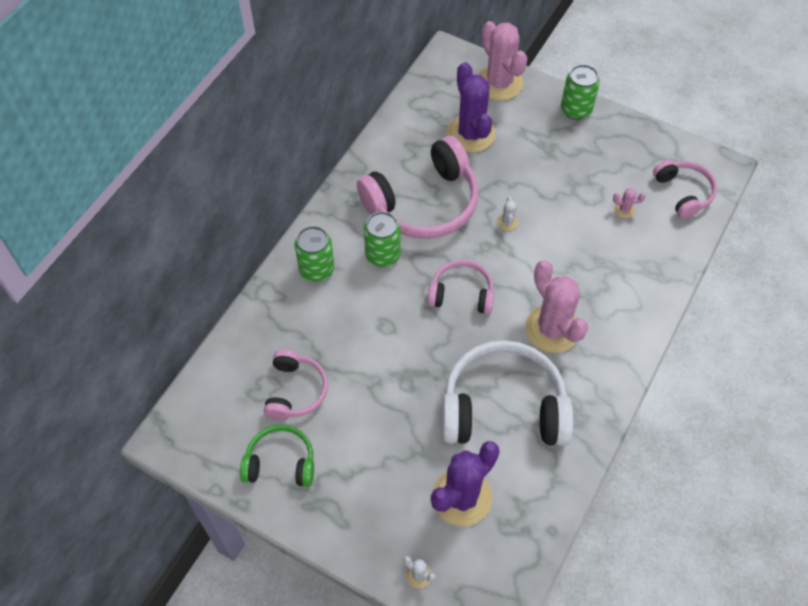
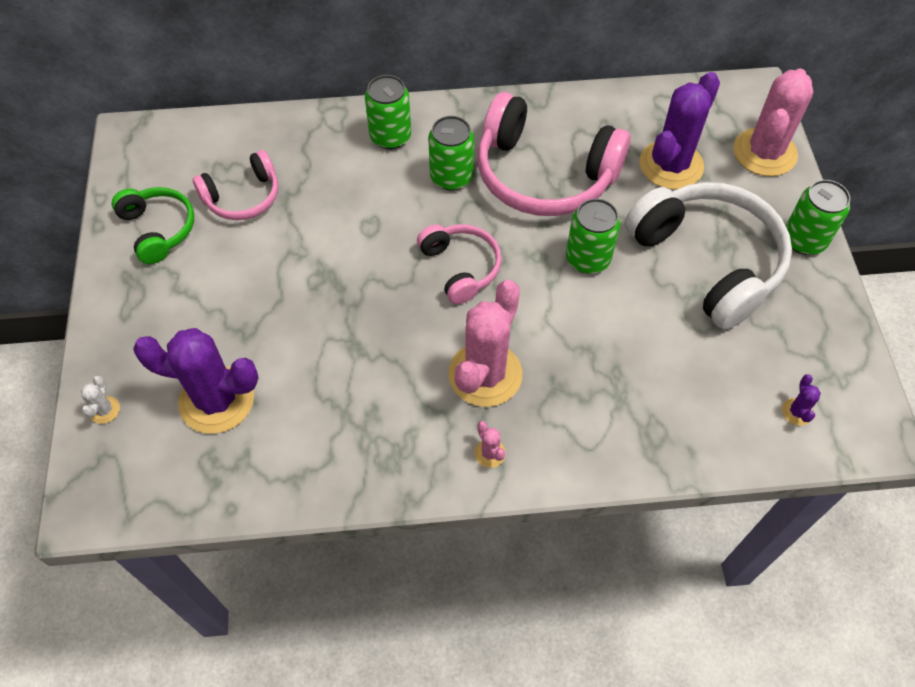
camera: 55 degrees right, 0 degrees up
(503, 407) = (350, 380): white headphones -> white headphones (707, 261)
(507, 222) = (588, 258): white cactus -> green can
(624, 210) = (711, 361): pink cactus -> pink cactus (490, 453)
(683, 193) = (797, 412): pink headphones -> purple cactus

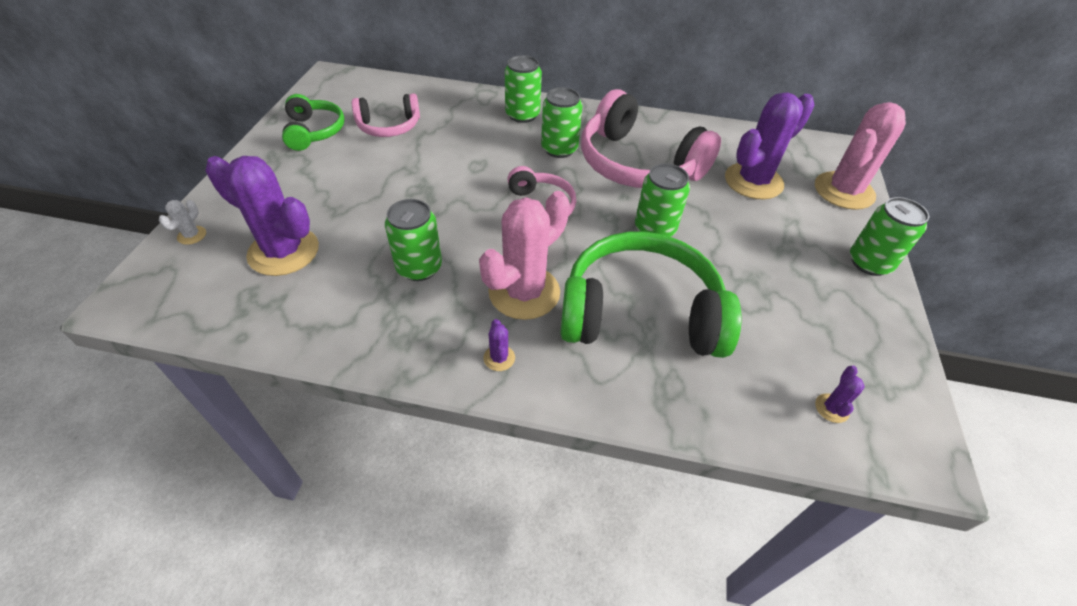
camera: 15 degrees right, 10 degrees down
(368, 377) = (419, 267): none -> green can
(490, 453) = (499, 358): pink cactus -> purple cactus
(604, 364) = (640, 313): none -> green headphones
(707, 261) = (768, 257): white headphones -> none

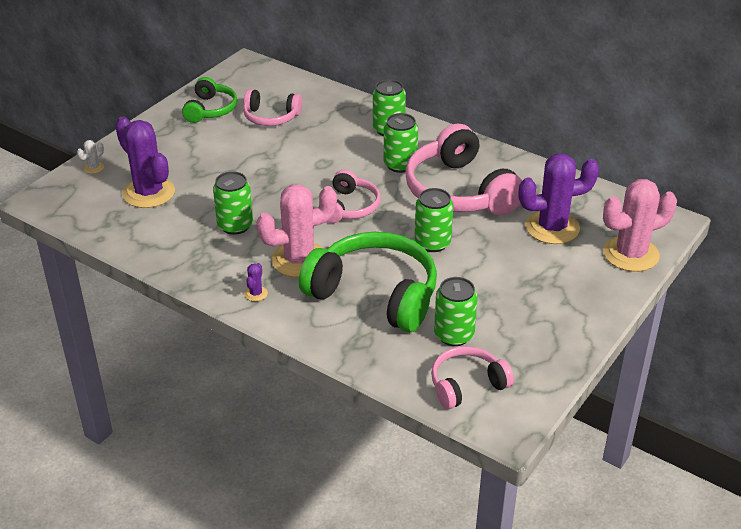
camera: 25 degrees right, 10 degrees down
(831, 408) = (467, 385): purple cactus -> pink headphones
(869, 263) = (595, 310): green can -> green can (454, 335)

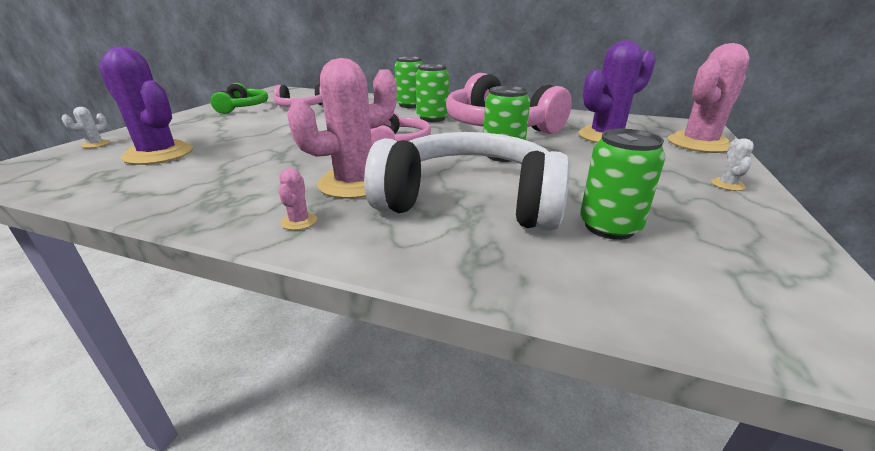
camera: 15 degrees left, 10 degrees down
(235, 225) = (266, 166): green can -> none
(256, 293) = (299, 221): purple cactus -> pink cactus
(375, 294) = (469, 201): green headphones -> white headphones
(467, 385) = (702, 287): pink headphones -> none
(586, 311) = (727, 185): none -> white cactus

